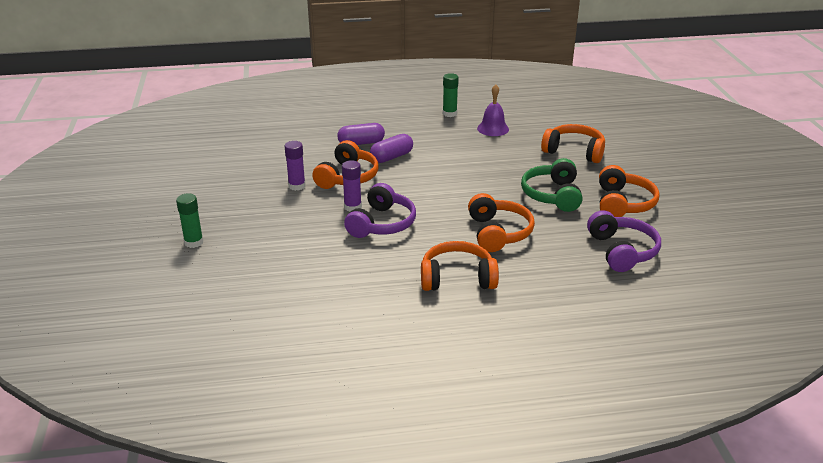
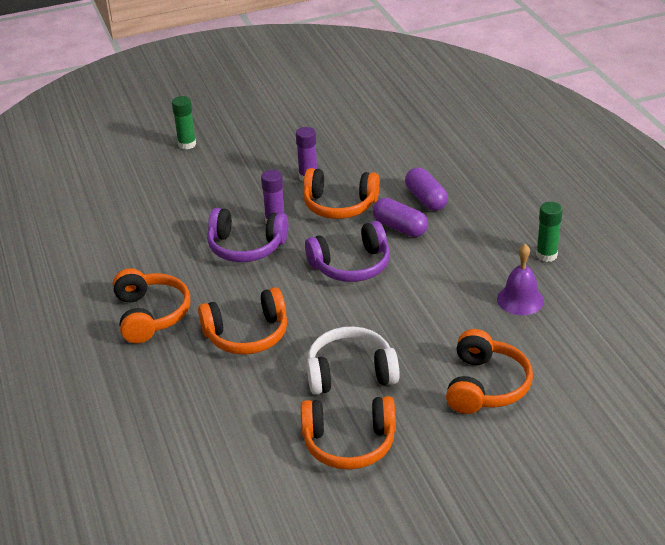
camera: 80 degrees right, 5 degrees up
(552, 195) = (350, 373): green headphones -> white headphones
(622, 251) = (228, 445): purple headphones -> purple headphones (351, 265)

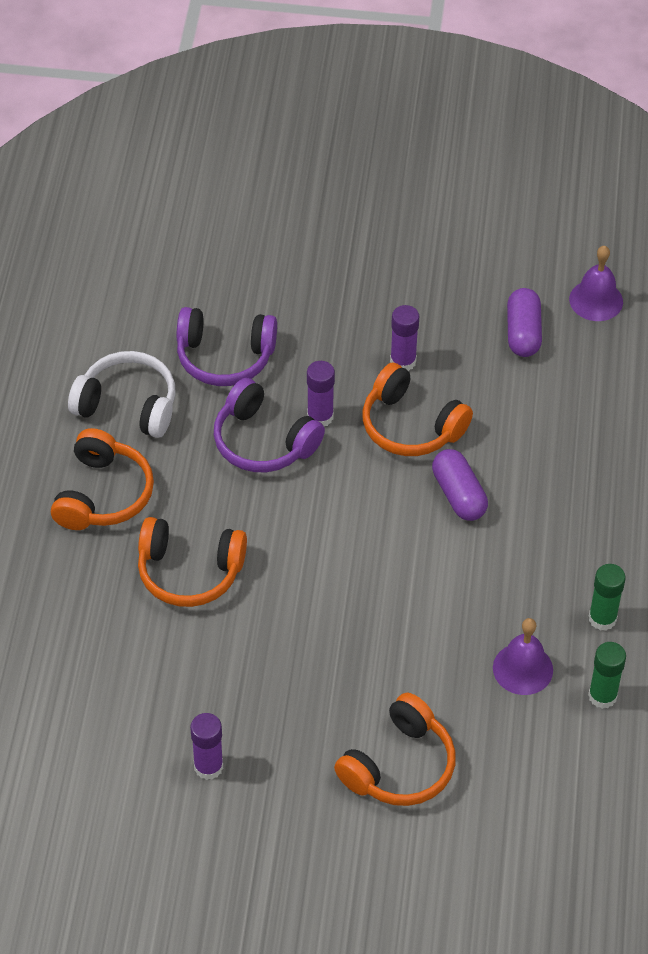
camera: 25 degrees right, 15 degrees up
(187, 144) = (290, 239): green glue stick -> green glue stick (602, 696)
(349, 443) = (208, 766): orange headphones -> purple glue stick
(350, 373) = (267, 678): white headphones -> white headphones (128, 405)
(351, 265) = (365, 526): purple headphones -> purple headphones (225, 357)
(404, 111) = (596, 300): none -> purple bell
(426, 199) = (520, 464): purple capsule -> purple capsule (523, 333)

